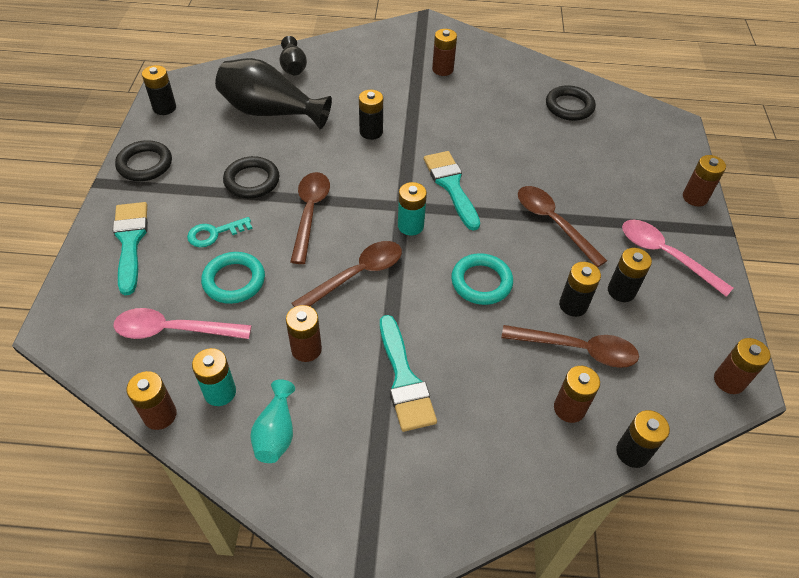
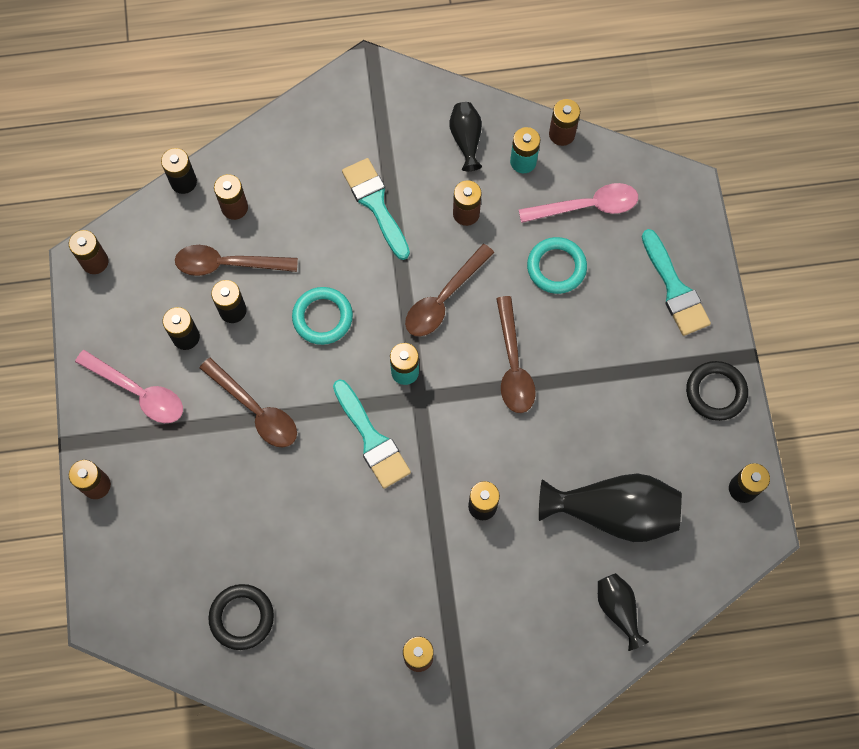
camera: 170 degrees right, 20 degrees up
(214, 233) = (598, 317): turquoise key -> none
(252, 181) = (590, 395): black ring -> none
(276, 432) = (466, 139): turquoise vase -> black vase

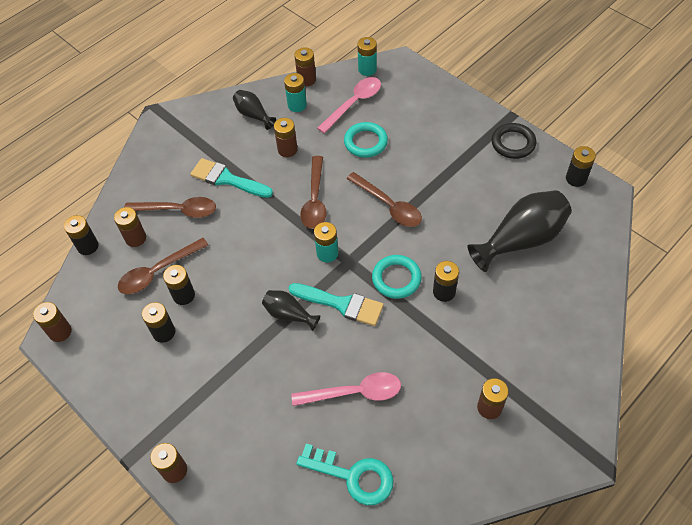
camera: 35 degrees left, 15 degrees down
(139, 392) = (158, 388): pink spoon -> pink spoon (355, 392)
(242, 617) = (353, 476): black ring -> turquoise key
(256, 410) = (250, 341): brown spoon -> brown spoon (178, 210)
(322, 317) = (248, 259): turquoise ring -> turquoise ring (396, 278)
(618, 609) = (576, 288): black vase -> black vase (289, 314)
(641, 170) = (367, 69): none -> turquoise battery
(675, 289) = (441, 110): turquoise brush -> none

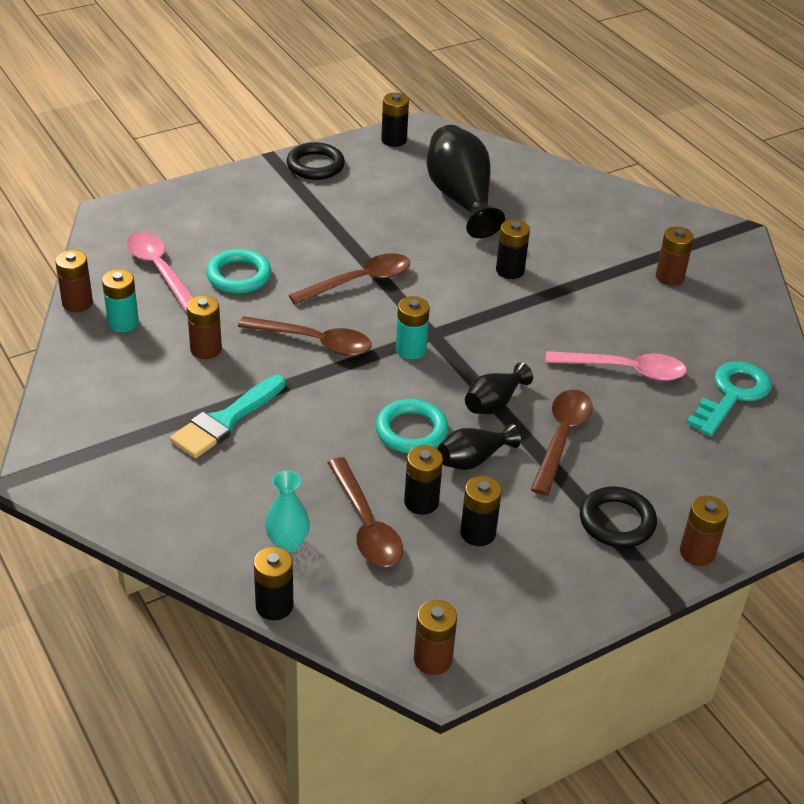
camera: 80 degrees left, 15 degrees down
(135, 238) = (287, 542): brown battery -> turquoise vase
(178, 210) = (257, 484): brown spoon -> brown spoon (562, 437)
(193, 413) = (617, 521): none -> black ring
(253, 115) = (111, 370): black vase -> black vase (473, 459)
(341, 304) = (496, 354): turquoise brush -> none
(355, 392) = (625, 370): pink spoon -> pink spoon turned 90 degrees clockwise
(367, 69) = (101, 244): turquoise battery -> none
(396, 278) = (476, 301): turquoise ring -> turquoise ring (411, 431)

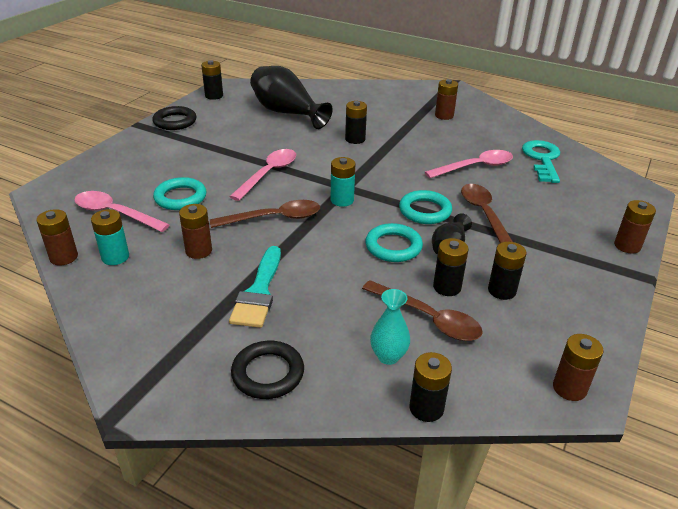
camera: 30 degrees left, 5 degrees down
(360, 281) = (269, 174): brown spoon -> pink spoon
(494, 403) = (425, 211): black vase -> turquoise ring
(617, 521) = (568, 248): black ring -> black ring (268, 373)

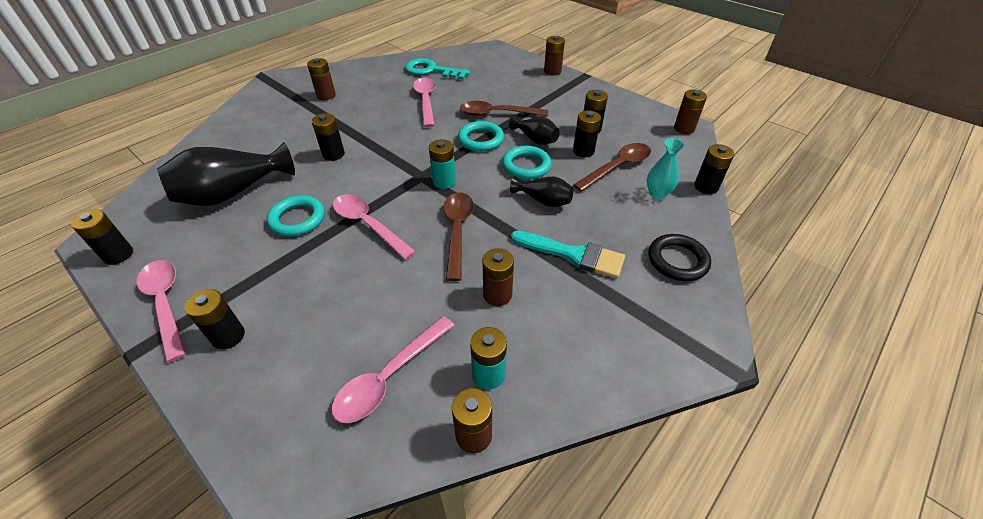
camera: 75 degrees left, 10 degrees up
(149, 148) = (228, 336): none -> black battery
(175, 121) = (166, 303): black ring -> pink spoon
(180, 197) = (381, 306): turquoise ring -> turquoise ring (297, 219)
(337, 264) = (543, 201): none -> black vase

